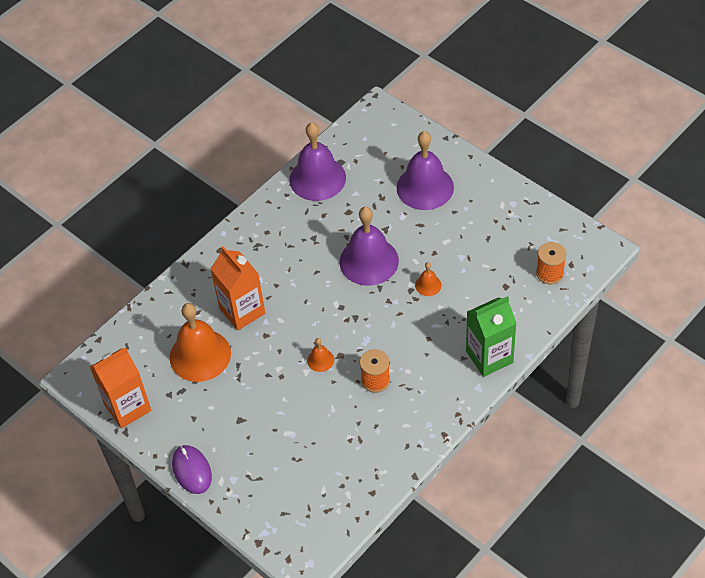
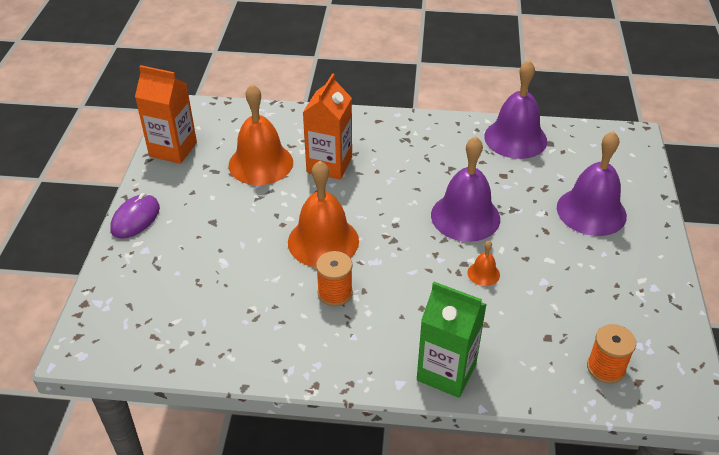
camera: 50 degrees right, 10 degrees down
(320, 360) = (323, 241): orange bell -> orange bell, size x2.29

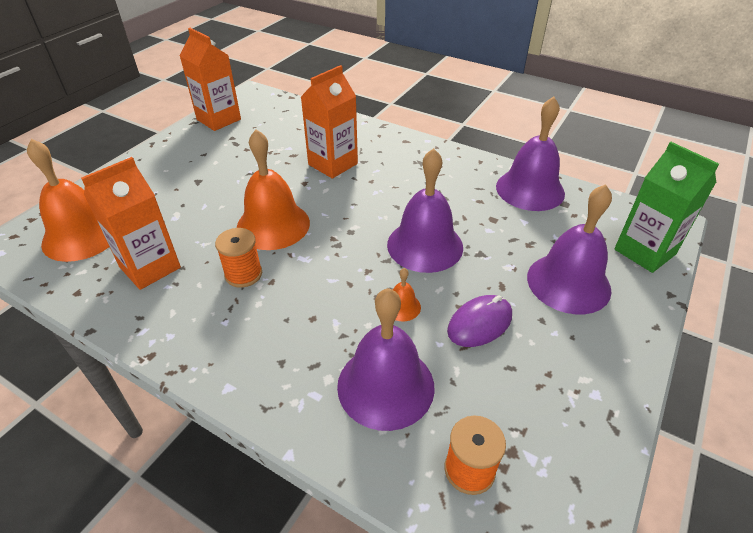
camera: 25 degrees right, 0 degrees up
(135, 218) = (143, 161): purple mouse -> purple mouse (479, 323)
(245, 316) = (150, 267): none -> orange carton
(260, 163) = (276, 147): orange bell -> orange bell (82, 235)
(446, 372) = (284, 396): green carton -> green carton (644, 252)
(513, 336) = (385, 386): none -> purple bell

